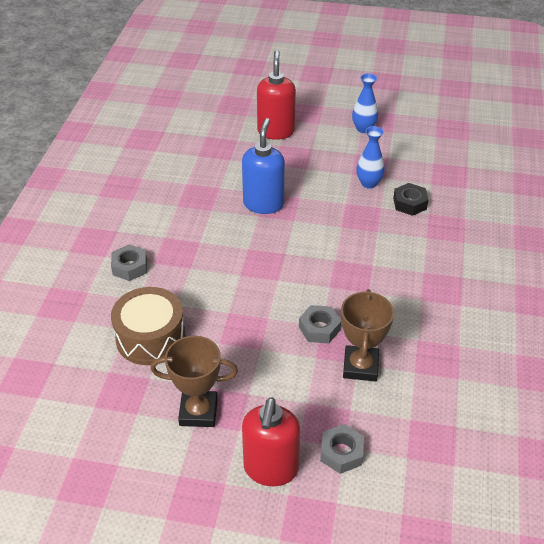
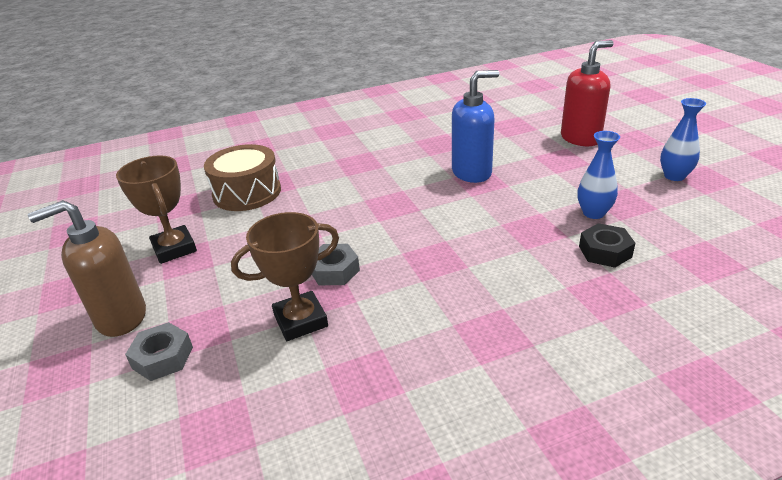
camera: 60 degrees right, 10 degrees down
(130, 267) = (319, 153): grey nut -> none
(271, 469) = (120, 318): red soap dispenser -> brown soap dispenser

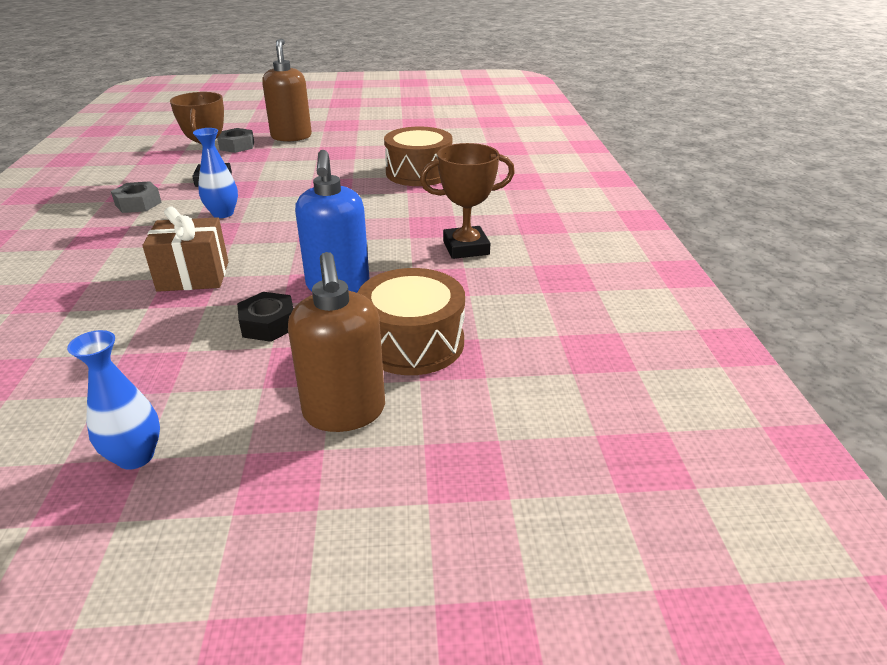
camera: 105 degrees right, 0 degrees up
(174, 249) = (355, 149): brown trophy -> brown trophy (466, 248)
(334, 271) = (253, 194): grey nut -> grey nut (138, 204)
(509, 137) = (412, 342): none -> brown drum
(511, 234) = (193, 276): none -> brown gift
(581, 138) = (344, 412): red soap dispenser -> brown soap dispenser
(593, 213) = (158, 339): blue vase -> blue vase (223, 213)
(605, 252) = (95, 319): black nut -> black nut (268, 324)

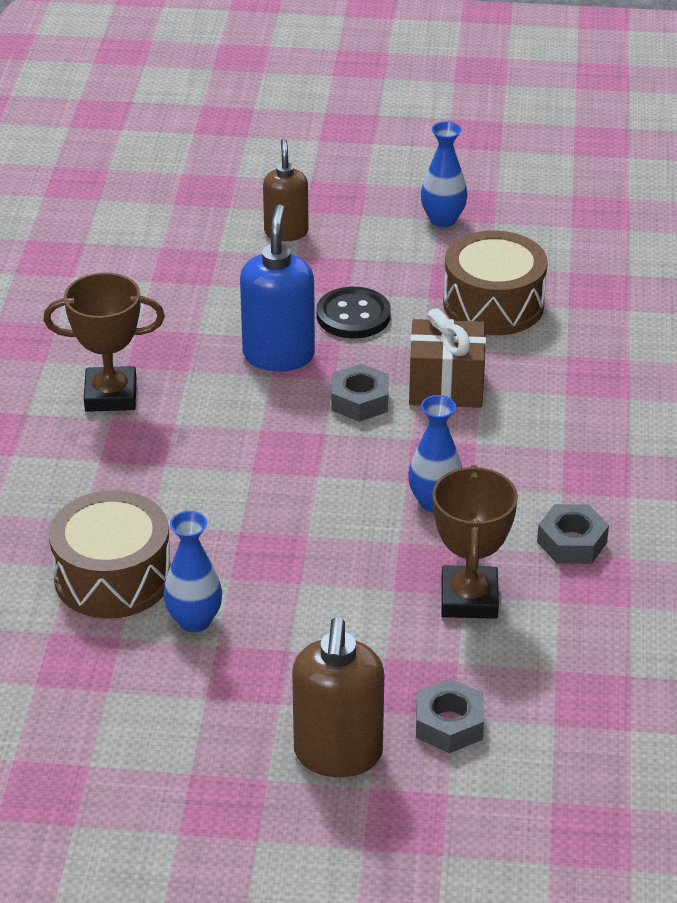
camera: 170 degrees left, 5 degrees up
(268, 261) = (360, 401): none -> grey nut
(268, 324) = (353, 316): black nut -> black button
(344, 412) = (286, 232): brown soap dispenser -> brown soap dispenser, size x0.66
(368, 163) = (194, 621): none -> blue vase
(412, 342) = (215, 282): brown drum -> brown drum (493, 304)

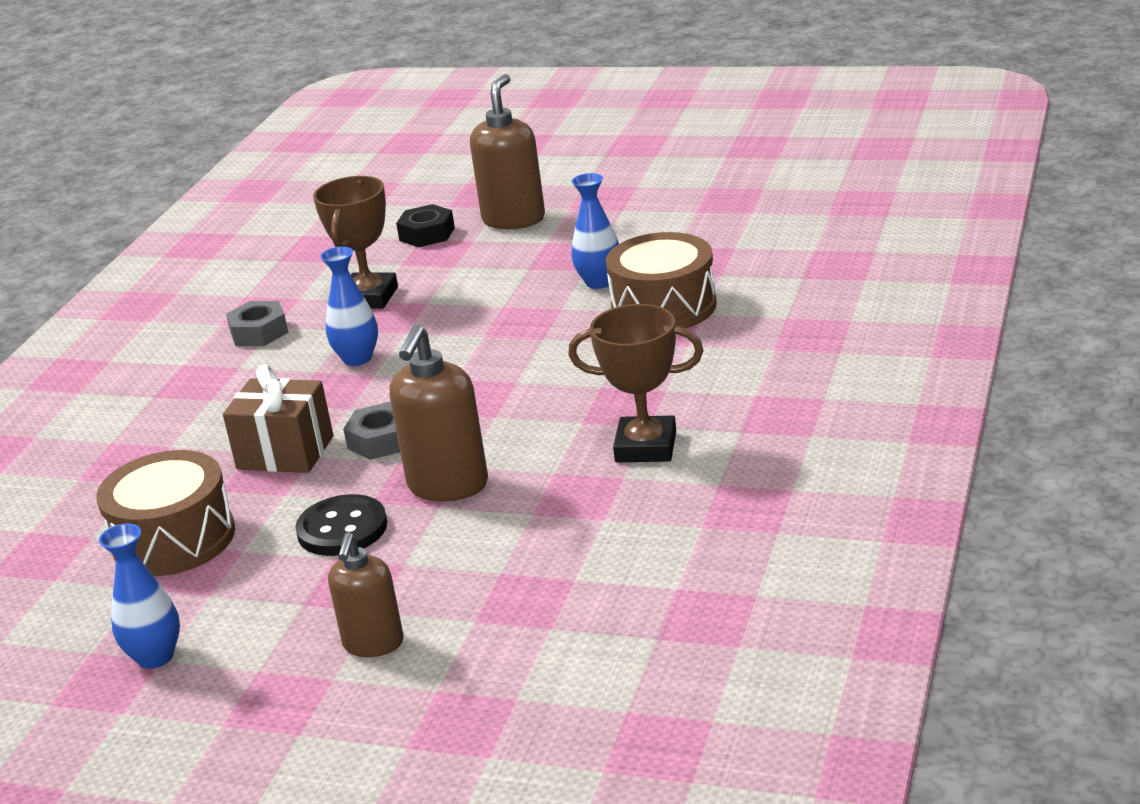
camera: 165 degrees left, 10 degrees down
(278, 355) = (447, 486): blue soap dispenser -> brown soap dispenser
(449, 724) = (427, 234): grey nut -> black nut

